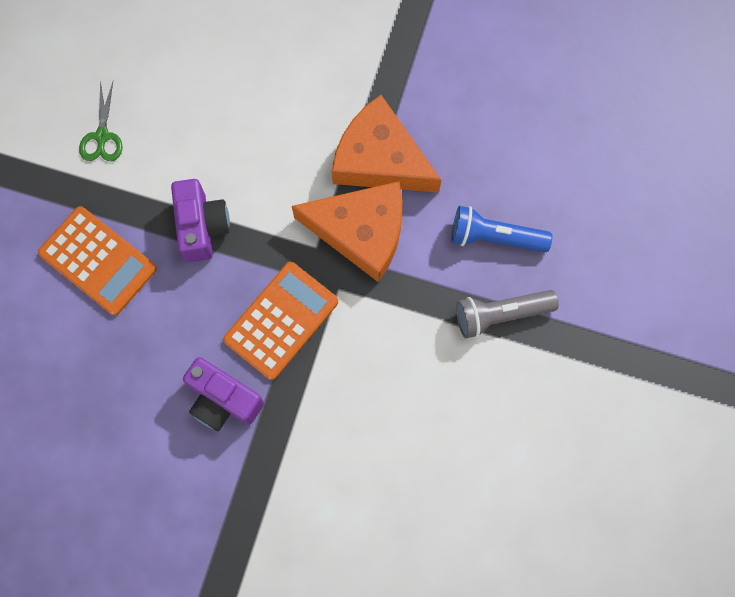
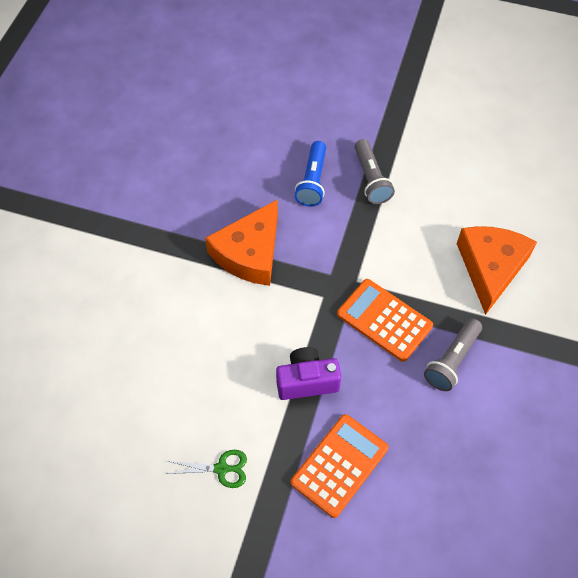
camera: 90 degrees left, 15 degrees down
(223, 400) = (452, 360): purple camera -> grey flashlight
(361, 231) = (309, 265): orange cheese -> orange cheese (490, 268)

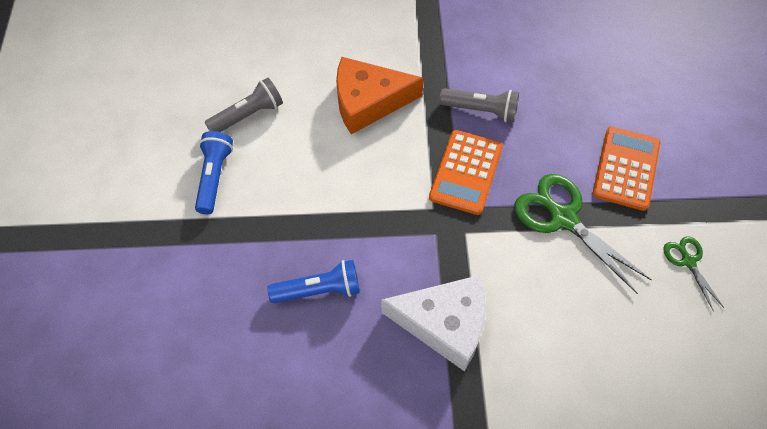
camera: 110 degrees left, 0 degrees up
(249, 253) = (445, 324): orange cheese -> white cheese
(307, 381) = (563, 218): purple camera -> green scissors
(339, 465) = (626, 168): orange calculator -> orange calculator turned 90 degrees clockwise
(371, 179) = (295, 231): grey flashlight -> grey flashlight (248, 115)
(441, 138) = (214, 177): none -> blue flashlight

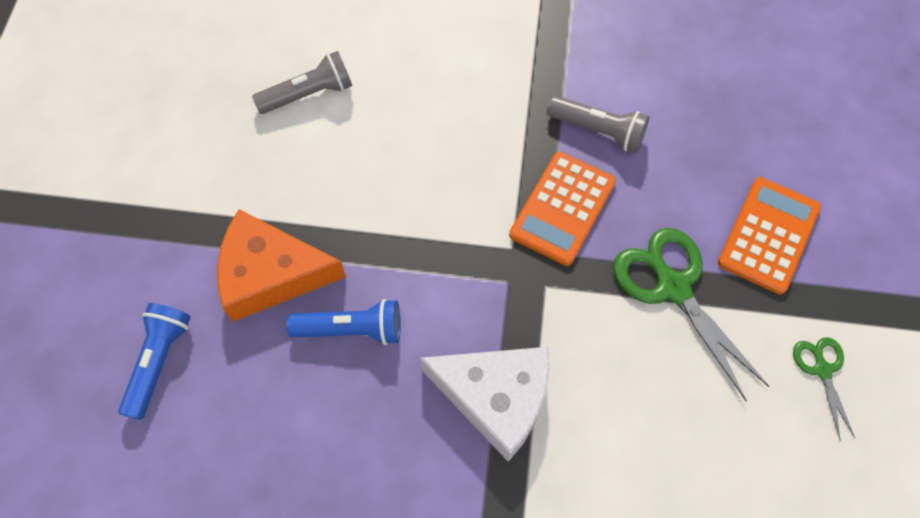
camera: 10 degrees right, 5 degrees up
(214, 177) = (253, 167): blue flashlight -> blue flashlight (159, 362)
(368, 102) = (459, 98): orange cheese -> orange cheese (270, 274)

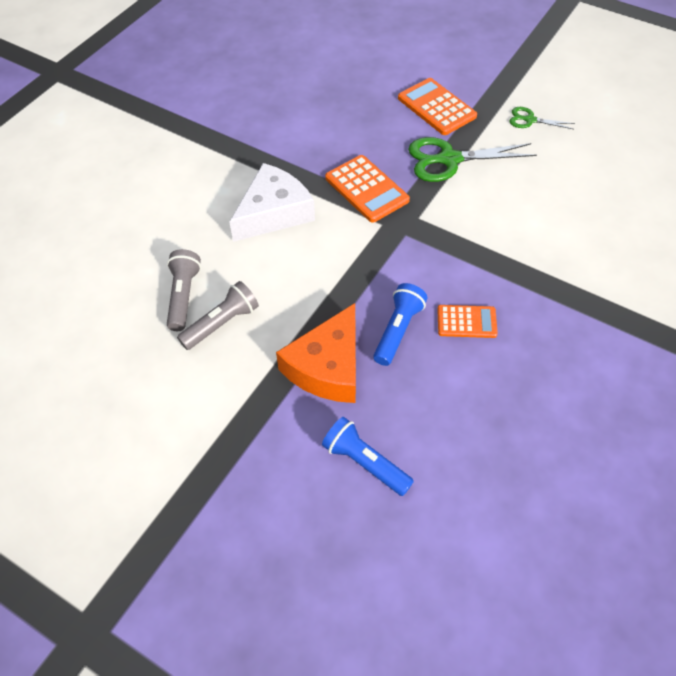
camera: 65 degrees left, 10 degrees down
(398, 405) = (466, 322): none -> orange calculator
(496, 398) = (484, 268): white cheese -> white cheese (274, 212)
(598, 131) = (319, 152): grey flashlight -> grey flashlight (221, 324)

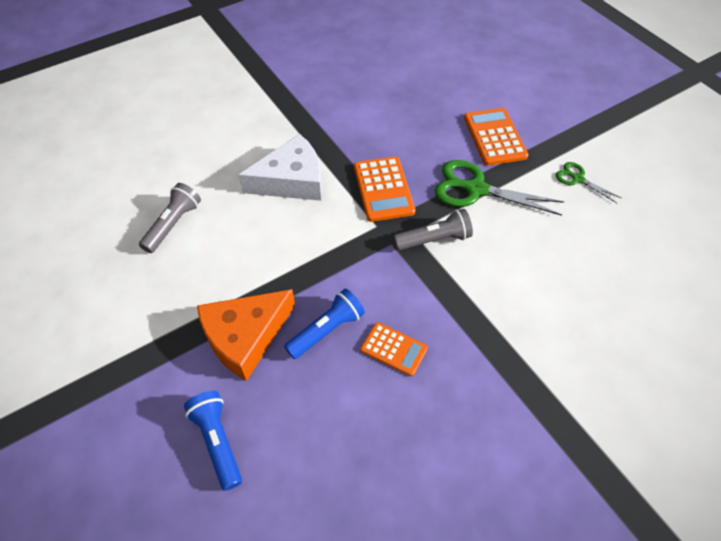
camera: 25 degrees right, 0 degrees up
(221, 324) = (186, 260): grey flashlight -> grey flashlight (434, 239)

